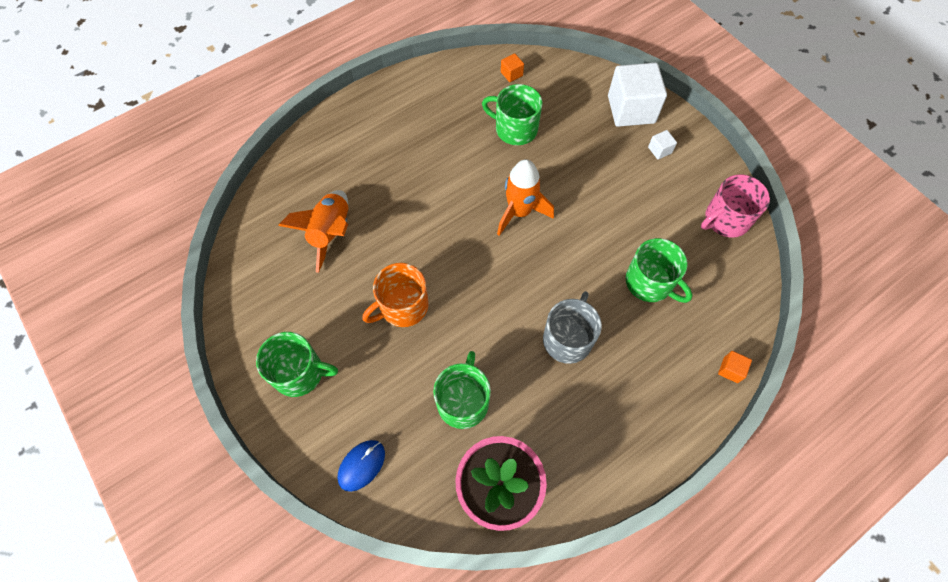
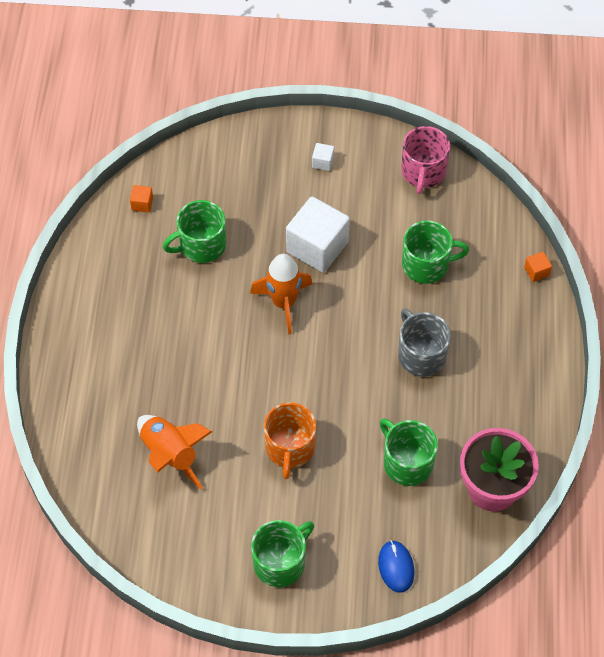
camera: 50 degrees left, 5 degrees down
(631, 109) = (266, 149): white cube -> white cube (317, 247)

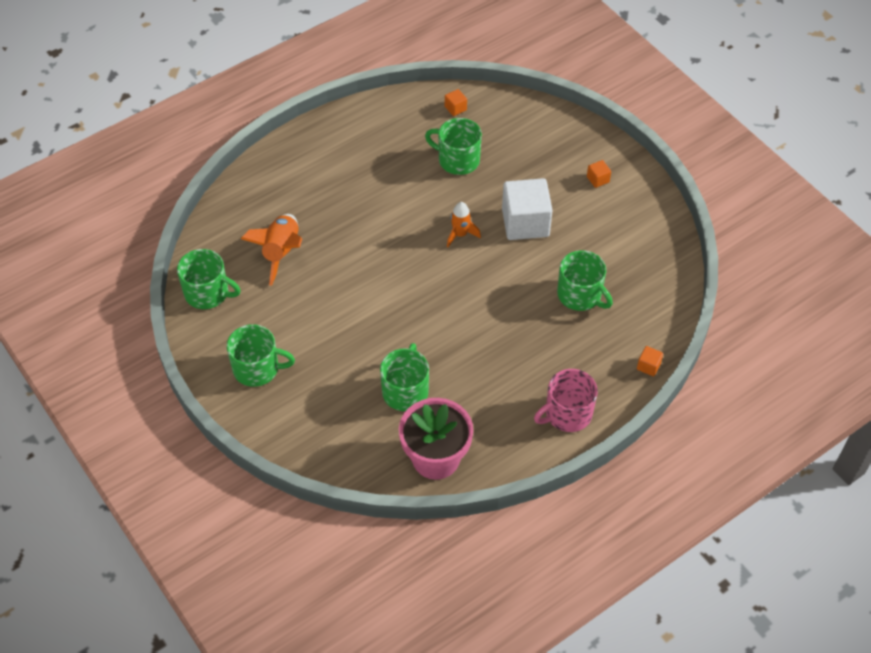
camera: 50 degrees right, 5 degrees down
(159, 546) = (208, 293): none -> green mug
(283, 303) = (460, 234): orange rocket -> orange rocket, size x0.63
(290, 448) = (350, 315): orange mug -> none
(323, 162) = (598, 179): white cube -> orange cube
(396, 567) = (315, 440): blue mouse -> none
(421, 354) = (502, 341): grey mug -> none
(423, 172) = (656, 241): pink mug -> pink mug (567, 413)

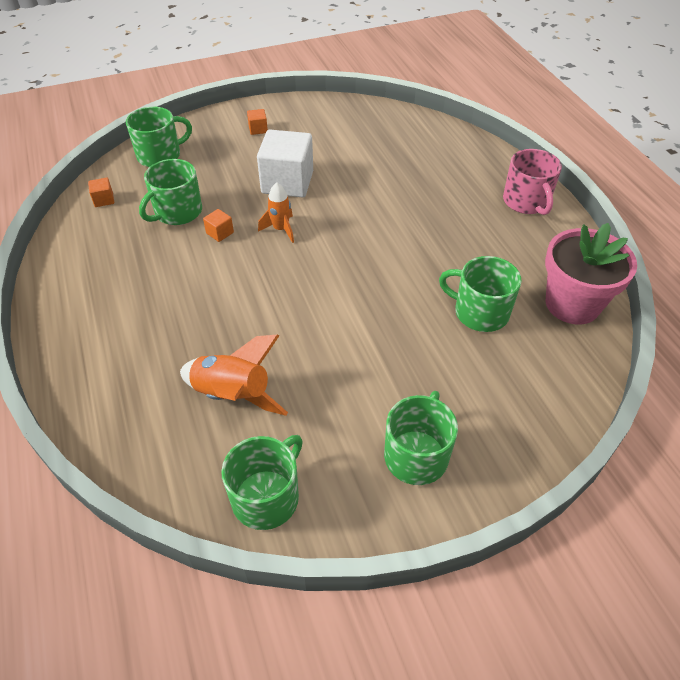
camera: 75 degrees left, 5 degrees down
(580, 295) = (390, 166): green mug -> green mug (160, 155)
(648, 366) = (481, 145): orange cube -> orange cube (220, 233)

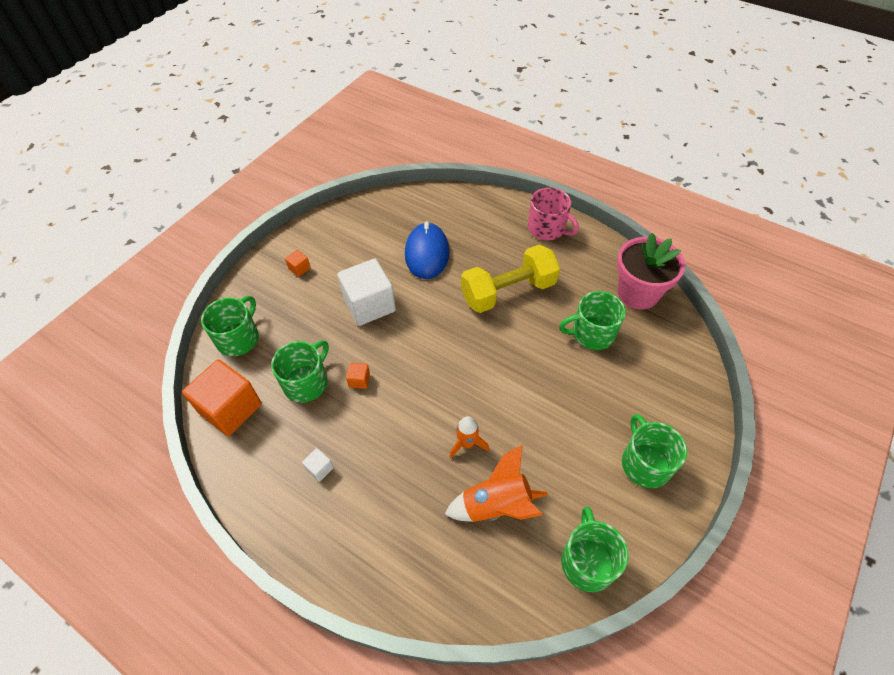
camera: 35 degrees left, 5 degrees up
(104, 200) = (230, 408): orange cube -> orange cube, size x2.40
(122, 278) = (320, 468): none -> white cube
(177, 212) = (306, 382): green mug -> green mug turned 150 degrees counterclockwise
(281, 229) = (403, 349): orange rocket -> orange rocket (467, 444)
(380, 168) = (427, 253): none -> blue mouse
(428, 234) = (508, 291): none -> yellow dumbbell

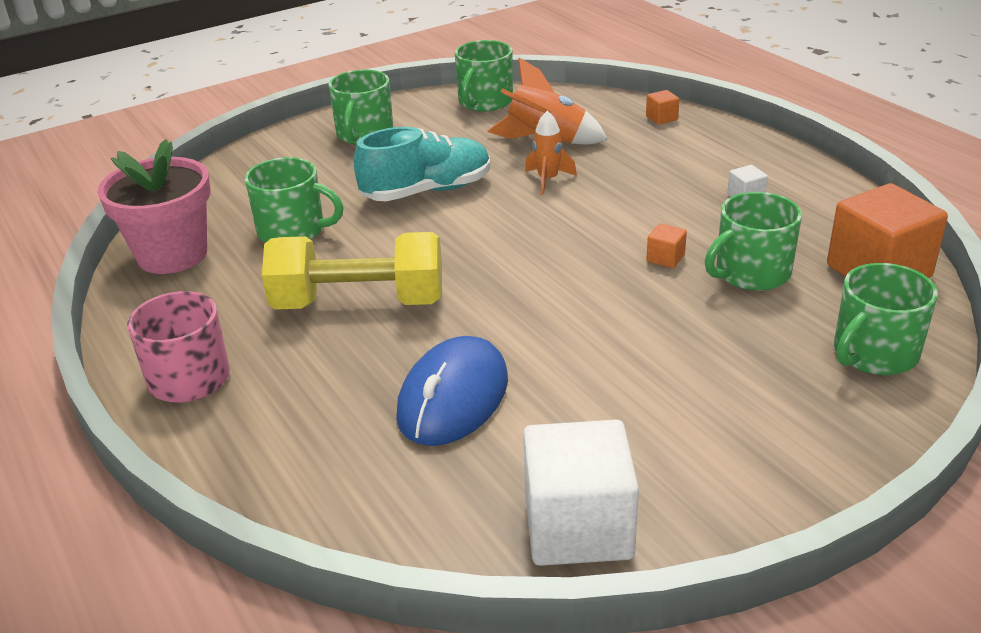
camera: 155 degrees left, 20 degrees down
(299, 268) = (738, 442): orange cube -> orange cube (661, 118)
(369, 305) = (611, 343): white cube -> white cube (578, 527)
(541, 401) = (427, 191): none -> turquoise shoe

